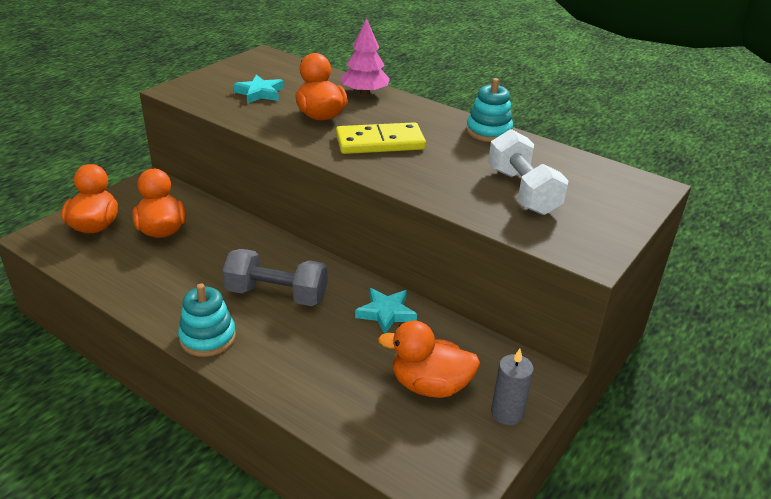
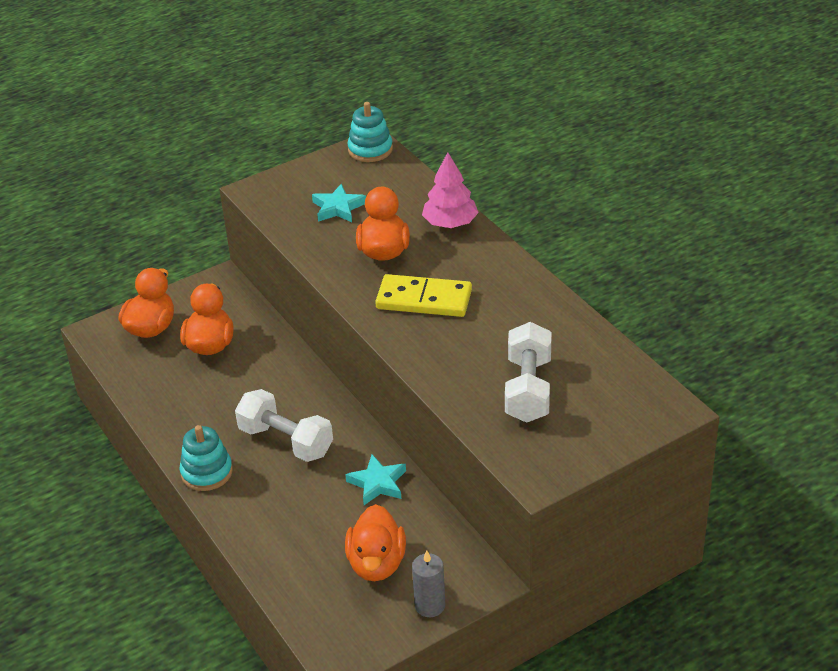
camera: 25 degrees right, 5 degrees up
(276, 295) = (286, 441): grey dumbbell -> white dumbbell
(430, 385) = (377, 564): orange duck -> orange duck turned 120 degrees counterclockwise
(488, 131) = (550, 303): turquoise stacking toy -> turquoise stacking toy (370, 150)

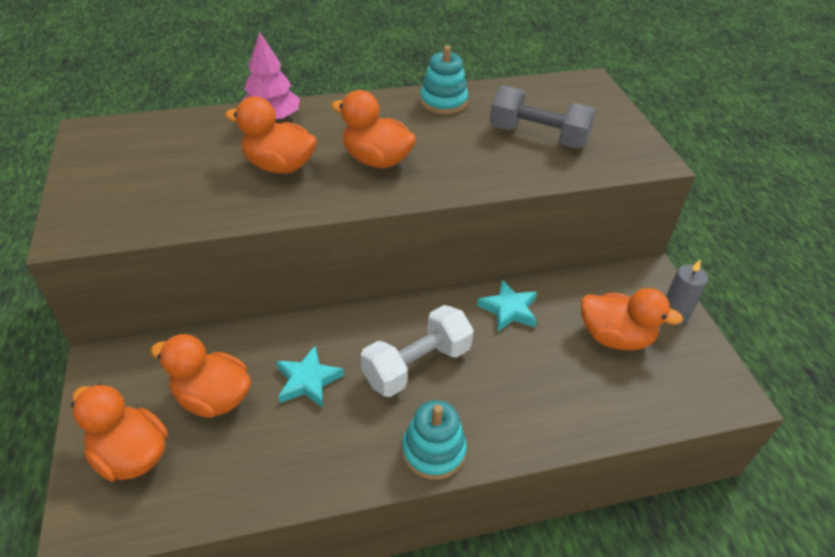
camera: 75 degrees left, 5 degrees up
(338, 208) = (174, 178): turquoise star -> turquoise star (308, 380)
(370, 150) = (96, 134): turquoise stacking toy -> turquoise stacking toy (443, 101)
(424, 299) = (376, 160): yellow domino -> orange duck
(528, 389) = (538, 136): white dumbbell -> grey dumbbell

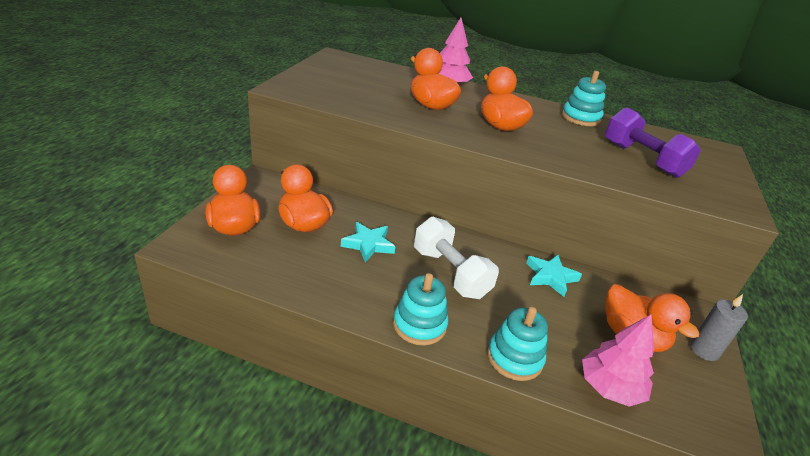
camera: 30 degrees right, 10 degrees down
(417, 365) = (450, 273): white dumbbell -> white dumbbell turned 60 degrees clockwise
(538, 136) = (642, 159): grey dumbbell -> purple dumbbell
(540, 429) = (514, 358): none -> turquoise stacking toy
(632, 407) = (610, 388): none -> pink tree

